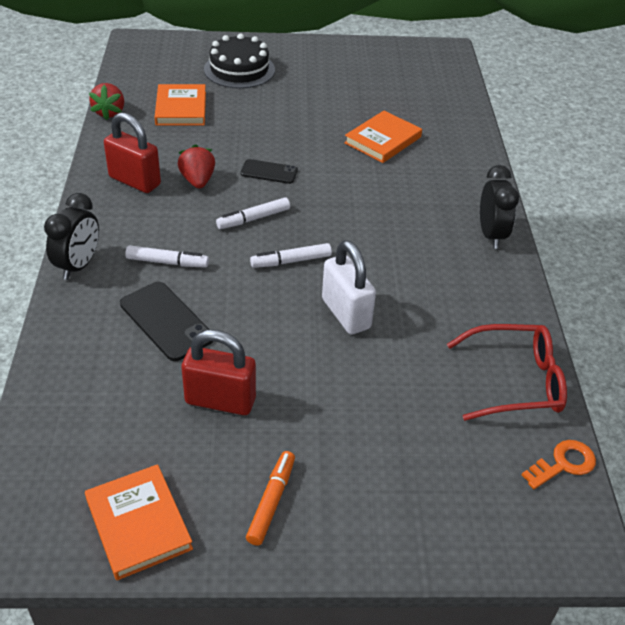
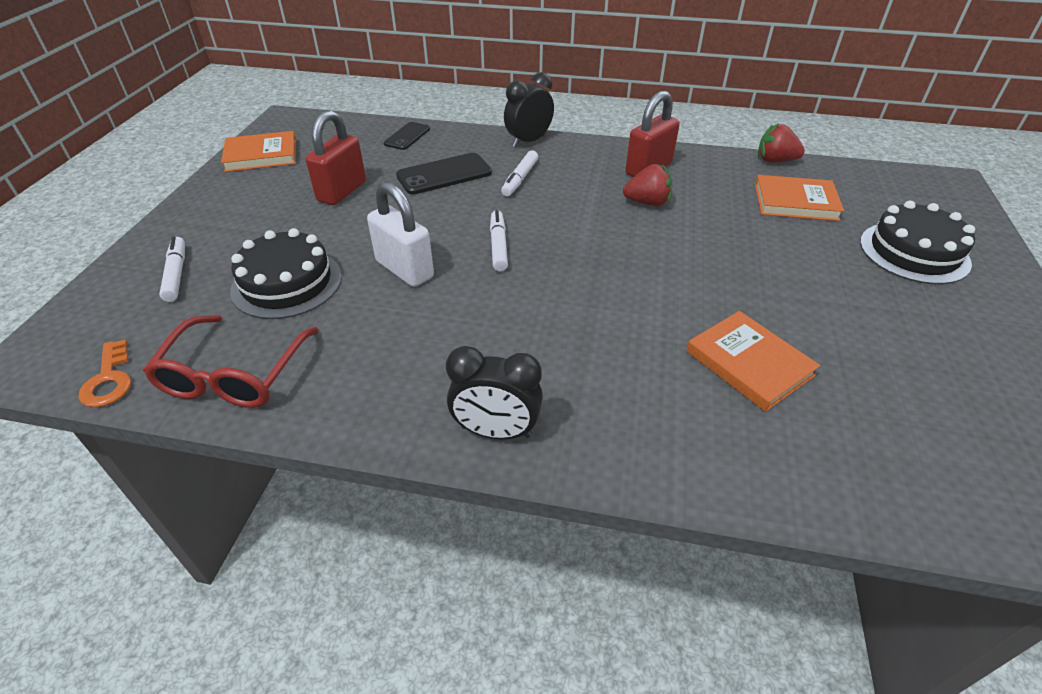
camera: 105 degrees right, 0 degrees up
(78, 266) = (528, 141): black clock -> black clock turned 105 degrees clockwise
(254, 219) = (575, 230): white marker -> white marker (176, 274)
(269, 172) = (663, 250): black phone -> black phone (407, 136)
(271, 502) = (231, 204): orange marker -> none
(346, 314) = (404, 269): white padlock -> white padlock turned 60 degrees clockwise
(395, 390) = (287, 283): none -> black cake

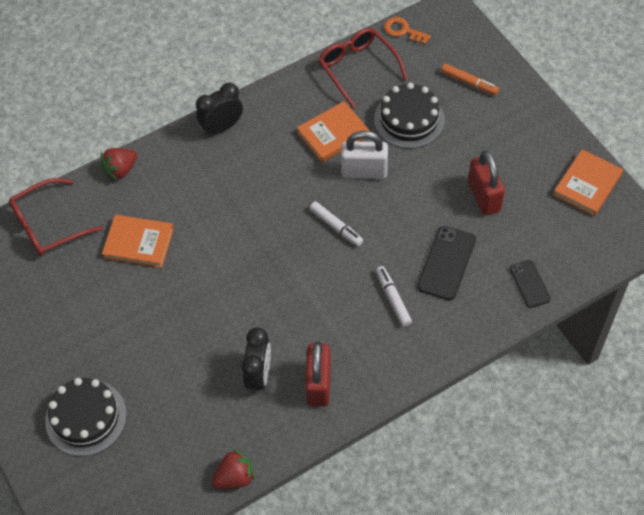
camera: 140 degrees right, 15 degrees up
(176, 274) = (469, 82): white marker -> orange marker
(528, 141) = (438, 351): black clock -> black clock (259, 375)
(647, 203) = (286, 340): red strawberry -> red strawberry (121, 170)
(795, 202) = (189, 422): orange book -> orange book (333, 134)
(892, 475) = (48, 225): none -> red glasses

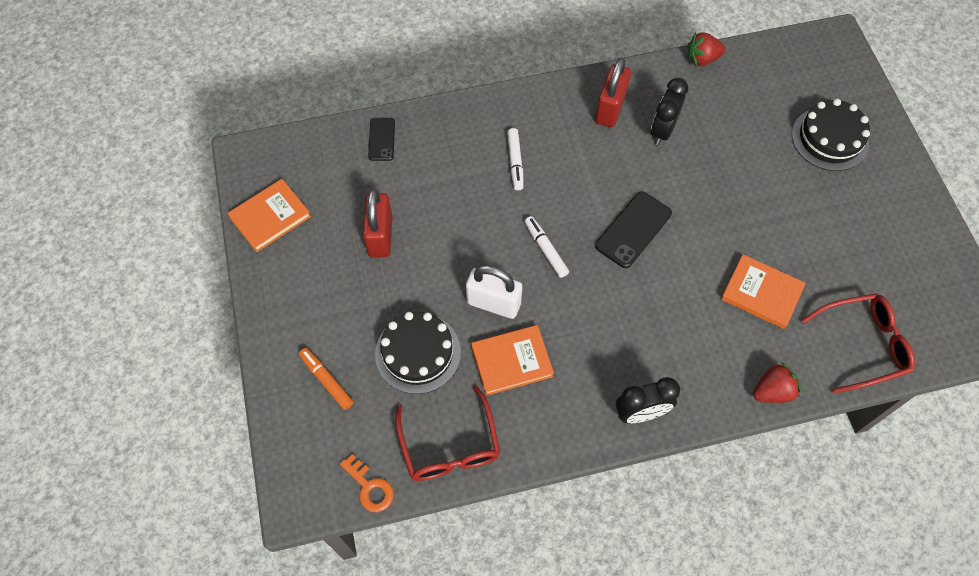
camera: 165 degrees left, 5 degrees up
(446, 263) = (450, 180): black phone -> black phone (633, 229)

